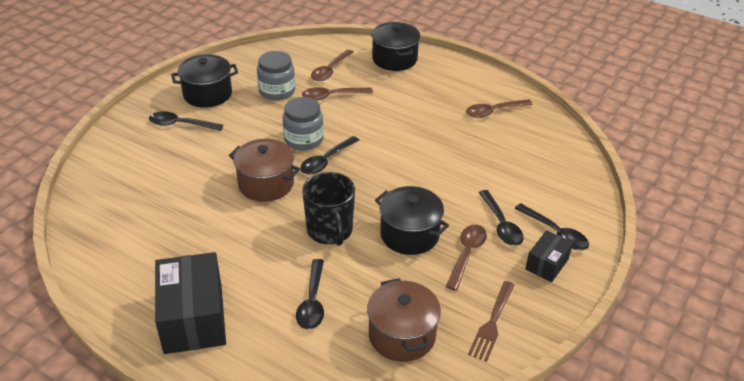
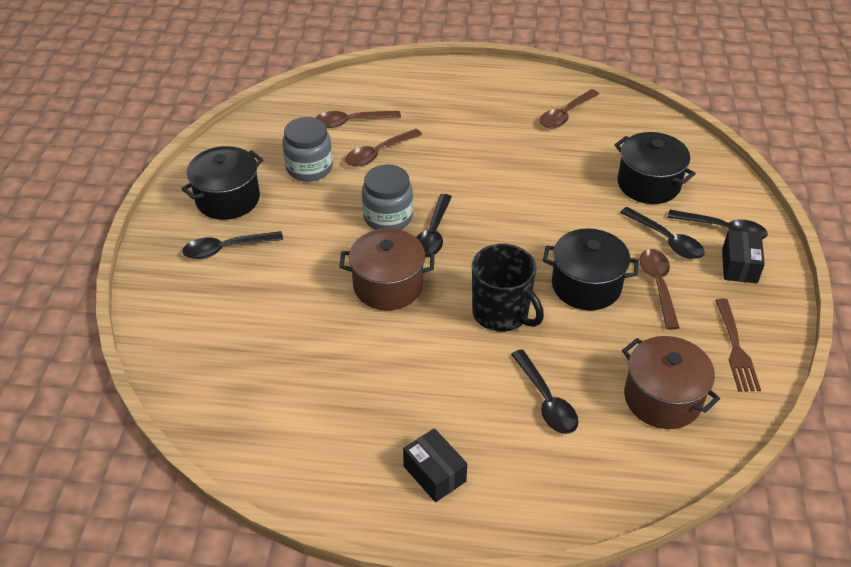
camera: 25 degrees left, 5 degrees up
(193, 318) = (434, 474): black box -> black box, size x0.53
(330, 70) = (351, 122): brown spoon -> brown spoon turned 75 degrees clockwise
(394, 59) = (413, 86): black pot -> black pot (648, 184)

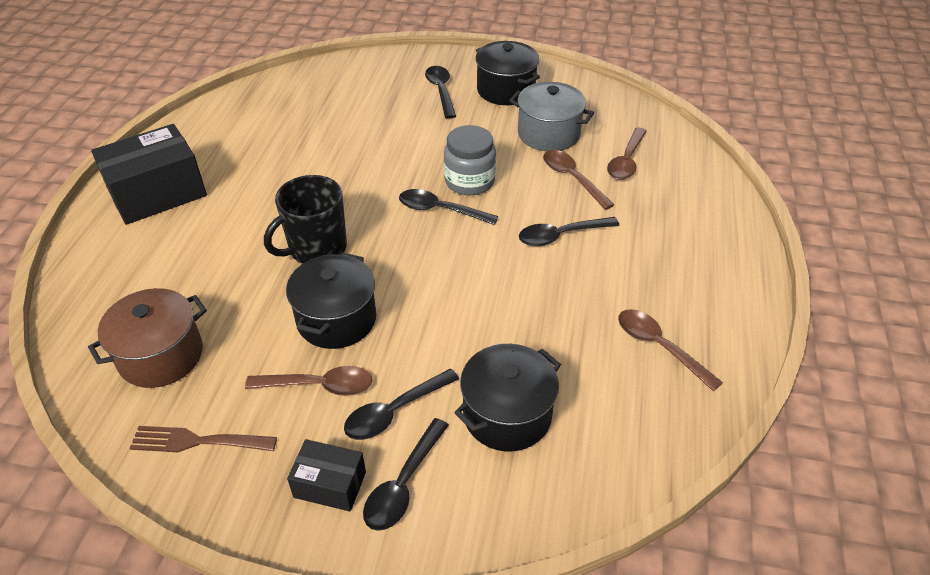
camera: 95 degrees right, 0 degrees up
(309, 168) = (548, 134): grey jar -> grey pot
(351, 122) = (626, 161): brown spoon -> brown spoon turned 150 degrees counterclockwise
(388, 285) = (374, 177): brown pot -> none
(434, 474) = (157, 193): black box -> black box, size x1.88
(546, 401) = (198, 267): black spoon -> black spoon (561, 236)

